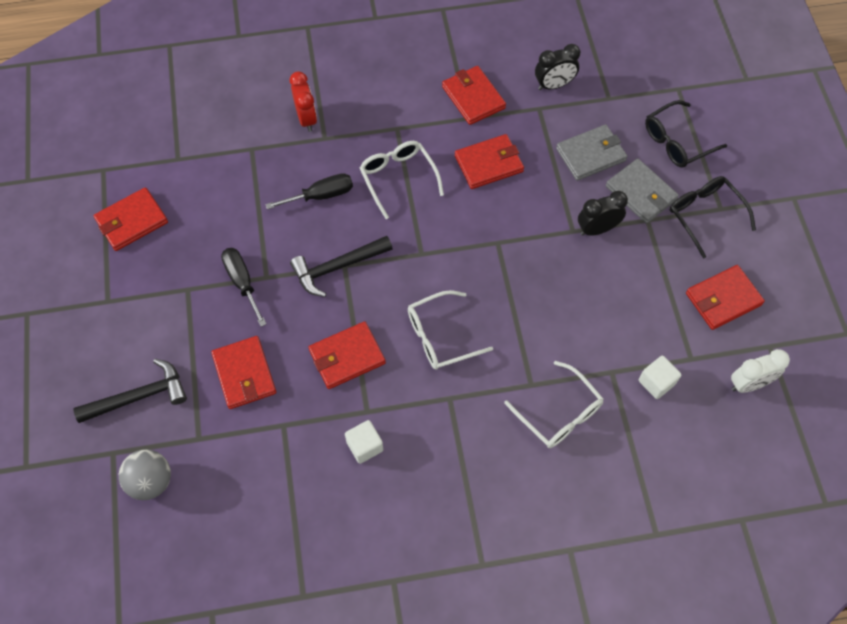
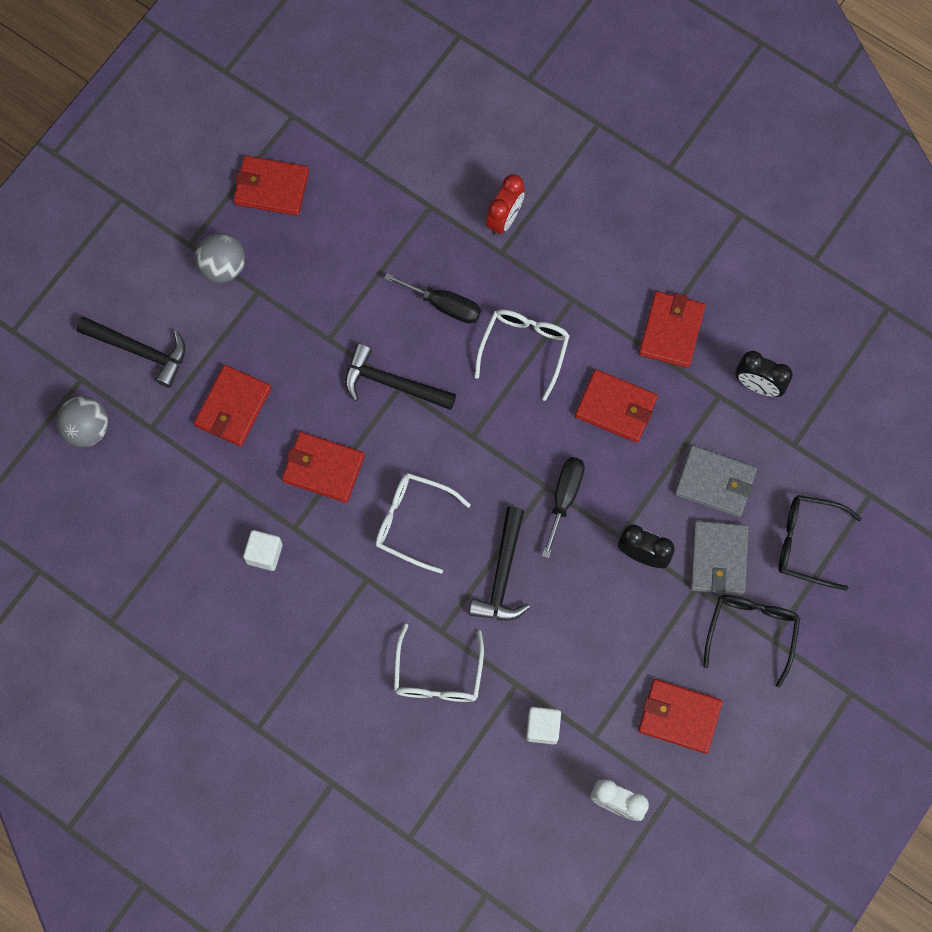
camera: 45 degrees right, 10 degrees up
(146, 295) = (223, 267): none -> grey ball
(242, 282) = (305, 325): black screwdriver -> black screwdriver (564, 497)
(530, 316) = (502, 575): none -> black hammer

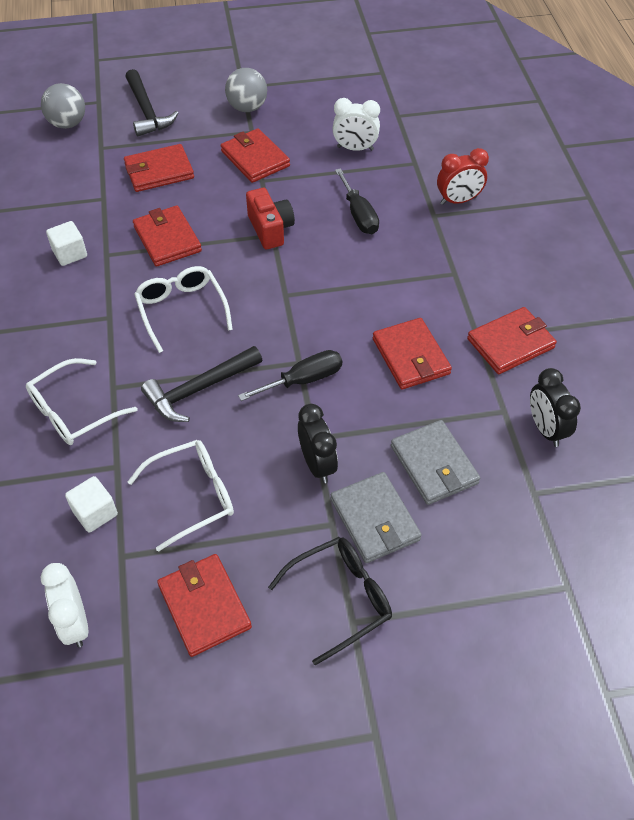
camera: 45 degrees right, 20 degrees down
(271, 187) = (325, 93): red wallet -> red wallet (255, 158)
(366, 233) = (355, 148): none -> white clock
(392, 383) = (270, 229): black hammer -> red camera
(524, 349) = (384, 275): white glasses -> white glasses (192, 496)
(718, 559) = (375, 520): grey wallet -> grey wallet turned 75 degrees counterclockwise
(807, 543) = (467, 575): black glasses -> none

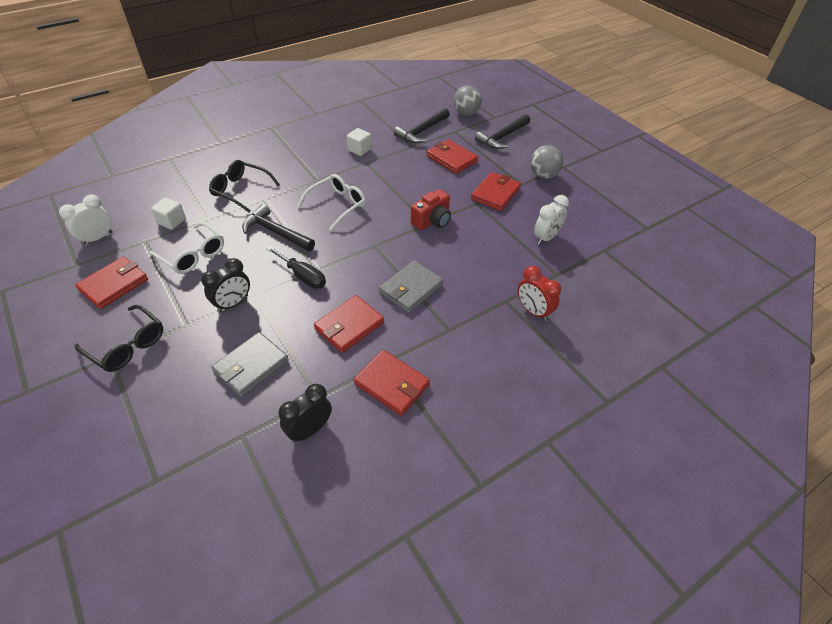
camera: 65 degrees right, 5 degrees down
(73, 411) = (241, 190): white glasses -> black glasses
(76, 178) = (422, 131): none -> black hammer
(167, 239) = (394, 181): red wallet -> none
(355, 148) = (546, 238): white clock -> white clock turned 120 degrees counterclockwise
(359, 215) = (476, 259): black screwdriver -> none
(375, 520) = (194, 346): grey wallet -> grey wallet (411, 289)

